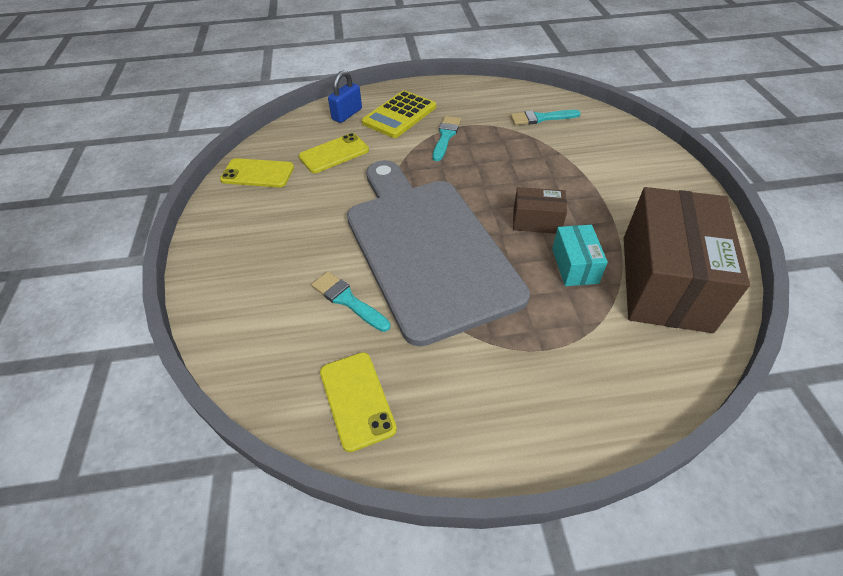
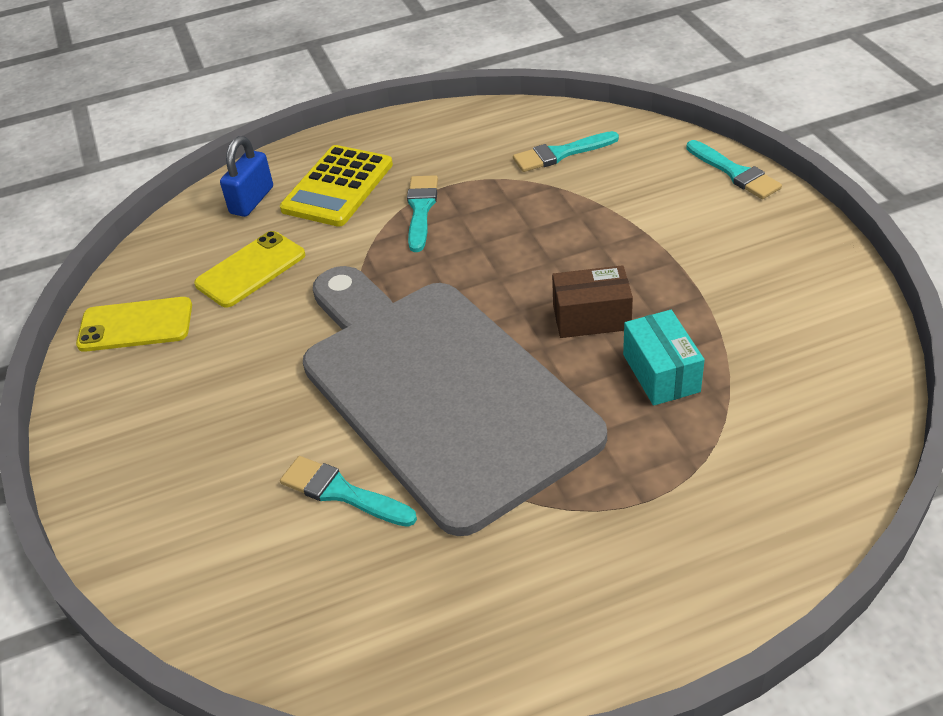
camera: 10 degrees left, 5 degrees down
(357, 400) = (397, 630): yellow phone -> none
(652, 148) = (735, 173): none -> turquoise brush
(665, 282) = (790, 370): brown box -> none

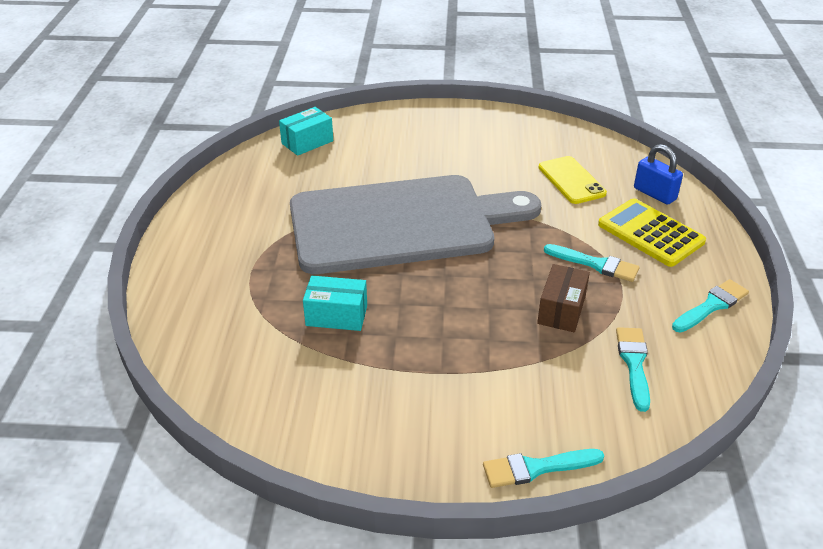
camera: 110 degrees right, 5 degrees down
(135, 325) = (544, 135): yellow phone -> none
(262, 613) = (307, 142): none -> turquoise box
(342, 492) = (355, 176): turquoise brush -> turquoise brush (711, 306)
(591, 317) = (413, 305): brown box -> brown box (561, 310)

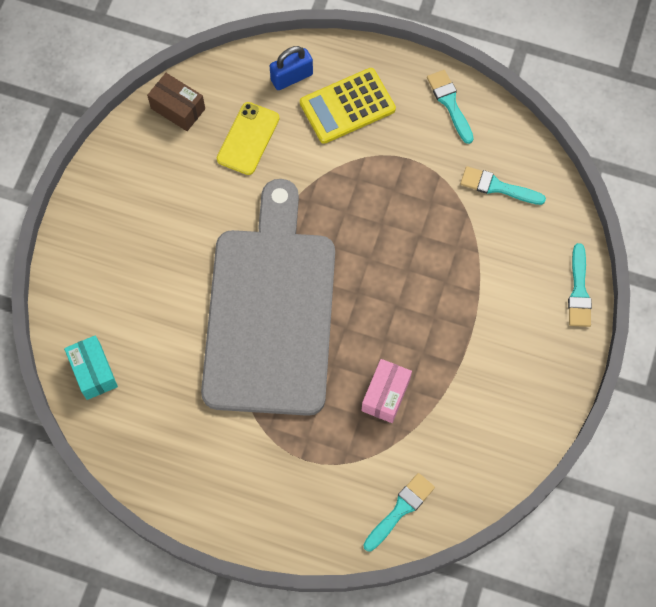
camera: 75 degrees left, 30 degrees up
(336, 315) = (386, 395): turquoise box -> pink box
(561, 310) = (425, 215): brown box -> brown box (178, 108)
(571, 180) = (248, 138): yellow phone -> yellow phone turned 60 degrees counterclockwise
(596, 264) = (376, 167): turquoise brush -> turquoise brush (400, 509)

